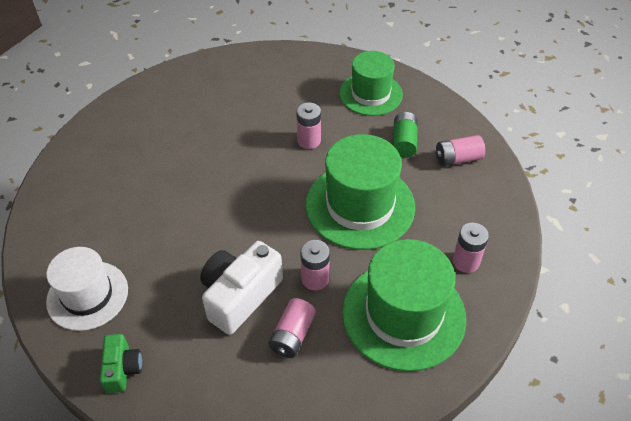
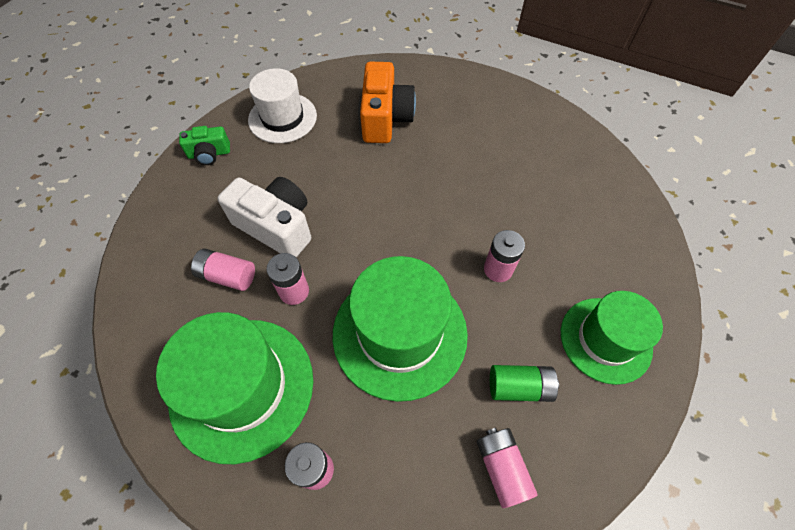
camera: 85 degrees right, 10 degrees up
(119, 202) = (385, 118): none -> orange camera

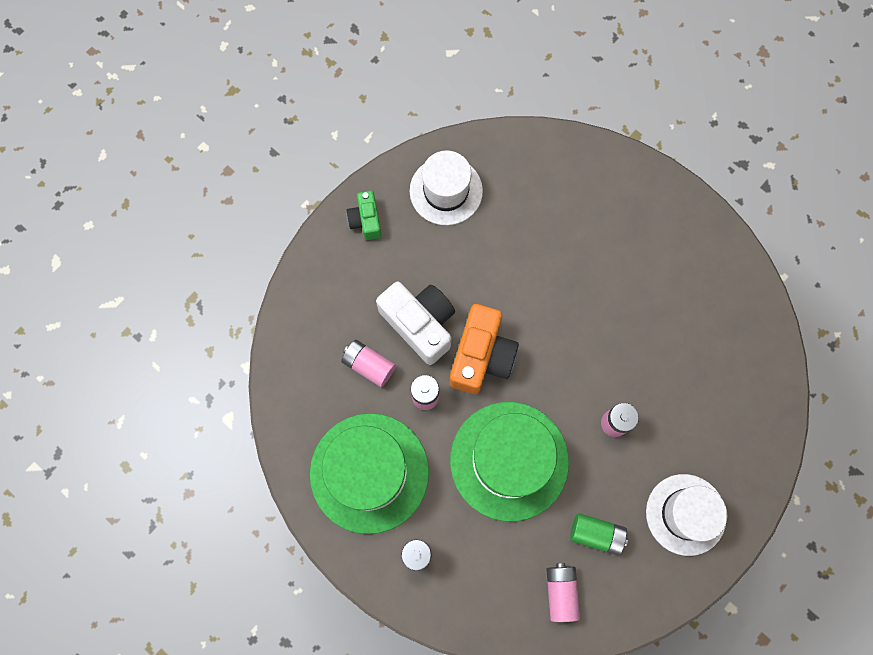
camera: 15 degrees right, 15 degrees up
(209, 154) = (366, 220): green camera -> green camera turned 75 degrees clockwise
(385, 118) = (553, 218): orange camera -> orange camera (481, 356)
(605, 339) = (685, 514): green hat -> white hat

